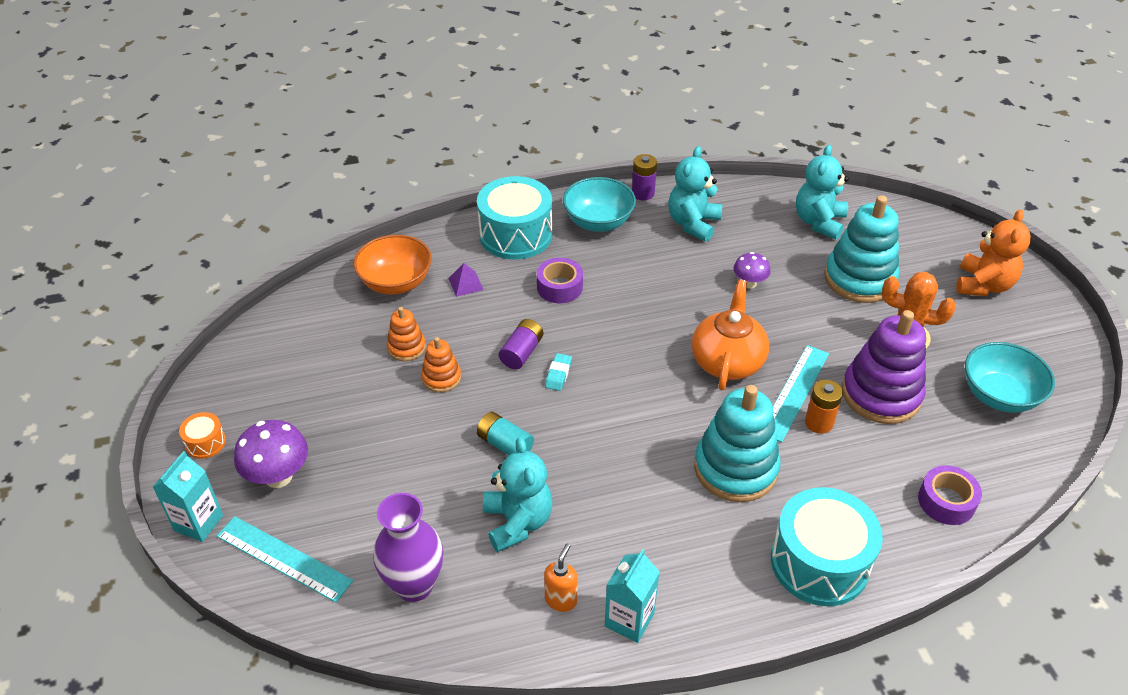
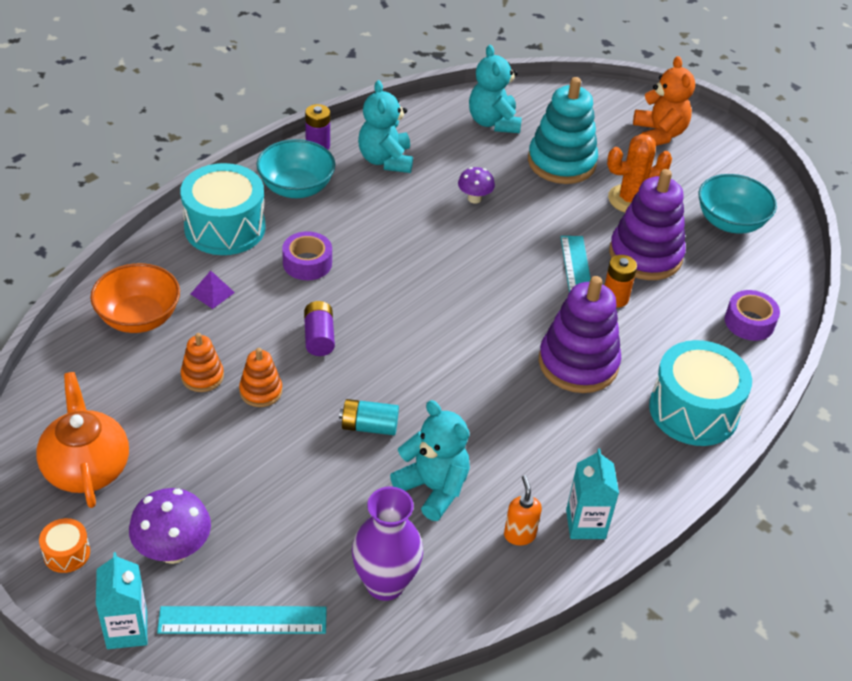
camera: 35 degrees left, 0 degrees up
(558, 374) = (368, 344): turquoise eraser -> none
(727, 361) = (506, 274): orange teapot -> orange teapot (86, 467)
(735, 468) = (578, 363): turquoise stacking toy -> purple stacking toy

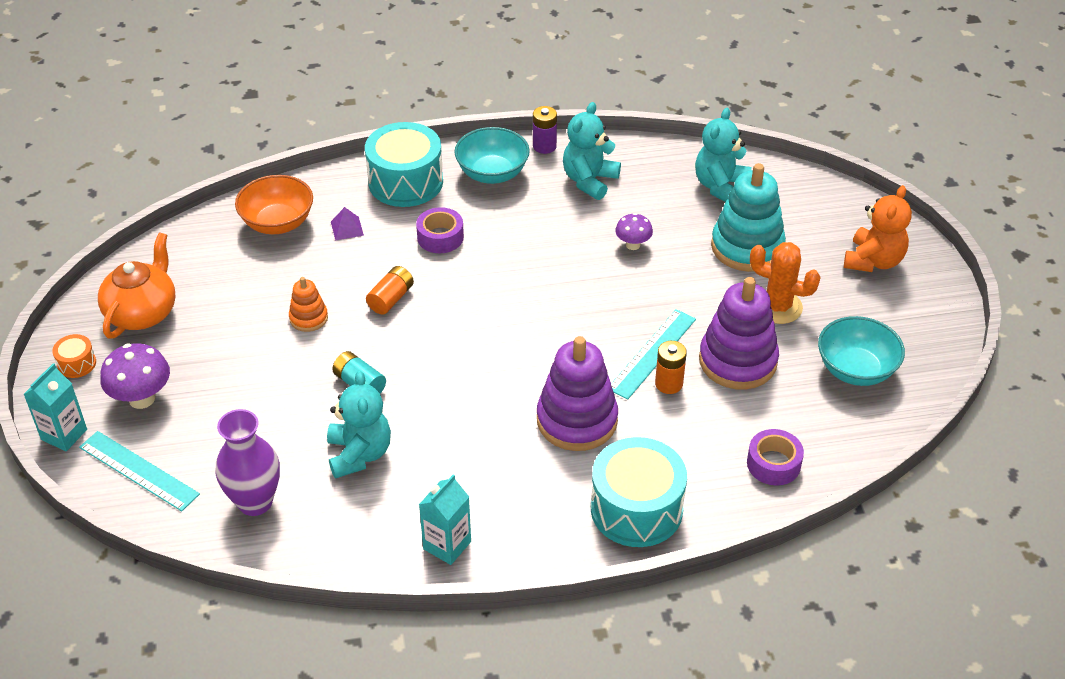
camera: 40 degrees right, 0 degrees up
(202, 376) = (279, 287): orange stacking toy -> none
(319, 337) = (391, 299): purple battery -> orange battery
(519, 535) = (387, 524): orange soap dispenser -> none

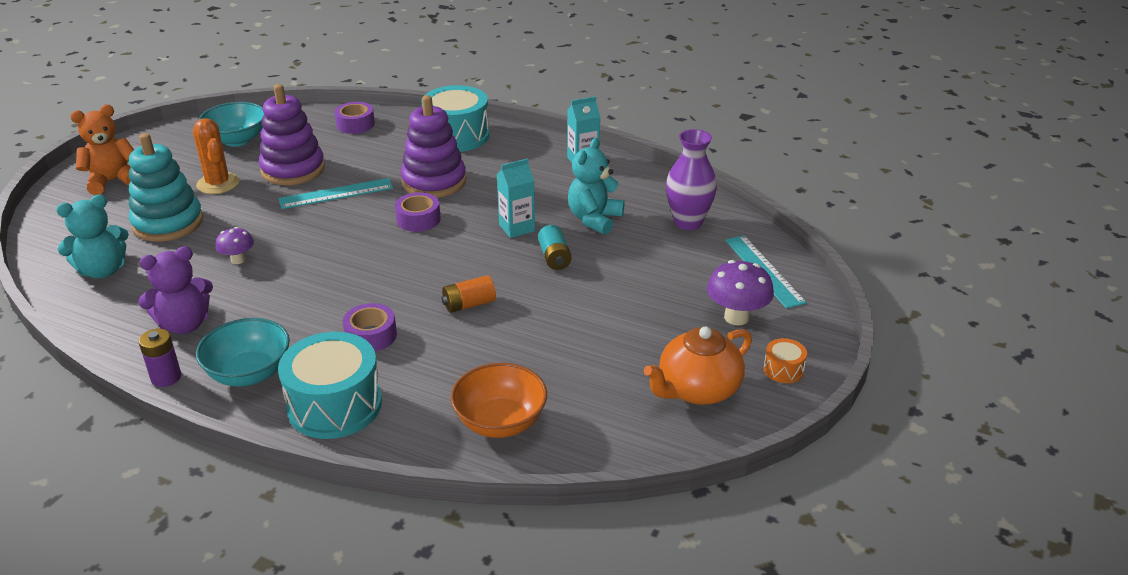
camera: 145 degrees left, 10 degrees down
(64, 434) = (816, 318): turquoise carton -> turquoise carton (517, 228)
(308, 318) = (551, 319): orange stacking toy -> none
(347, 228) = (441, 384): purple pyramid -> none
(535, 363) = (418, 219): none -> purple tape
(589, 181) = (184, 324): turquoise teddy bear -> purple teddy bear
(668, 384) = (352, 176): orange battery -> none

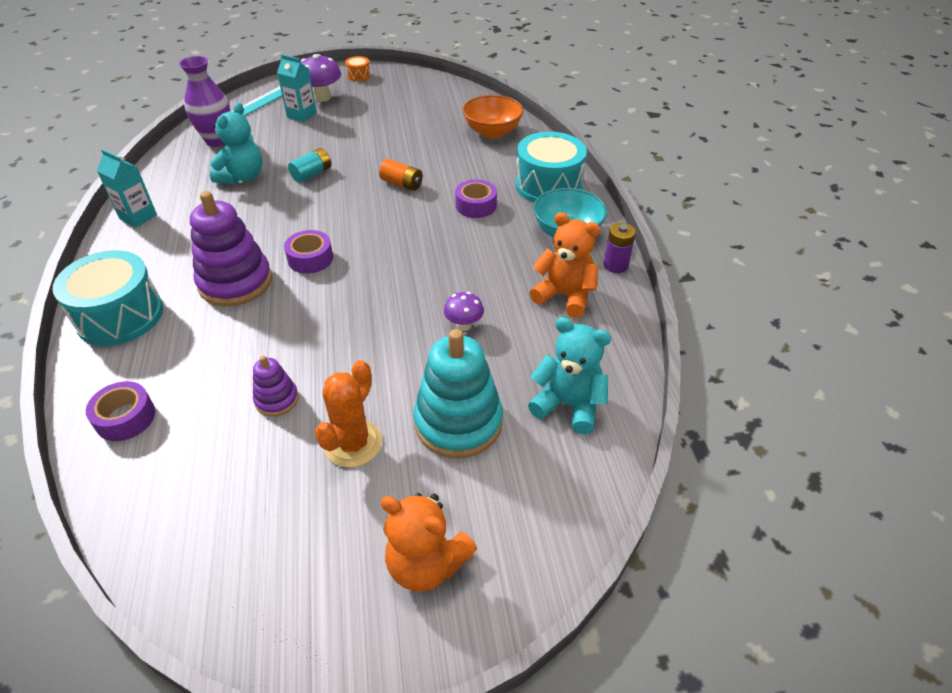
camera: 125 degrees left, 10 degrees up
(184, 324) = (564, 296): purple teddy bear -> orange teddy bear
(237, 140) = (232, 513): turquoise bowl -> none
(293, 169) = (277, 399): purple stacking toy -> purple stacking toy, size x0.51
(336, 193) = (304, 333): turquoise ruler -> none
(517, 228) = (283, 205): turquoise carton -> turquoise carton (302, 115)
(594, 219) = (242, 177): turquoise teddy bear -> turquoise teddy bear turned 60 degrees counterclockwise
(697, 390) = (401, 91): orange teapot -> none

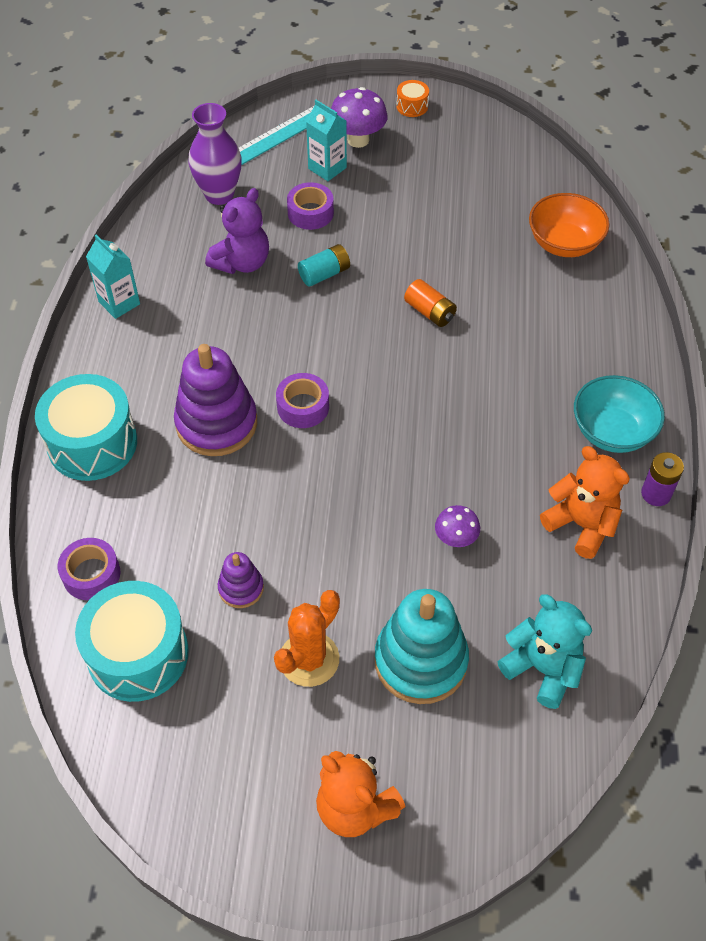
camera: 15 degrees right, 10 degrees up
(242, 177) = (242, 262): turquoise teddy bear -> purple teddy bear
(476, 205) = (512, 365): purple tape -> purple tape (310, 213)
(548, 186) = (611, 352): turquoise drum -> turquoise drum (138, 654)

